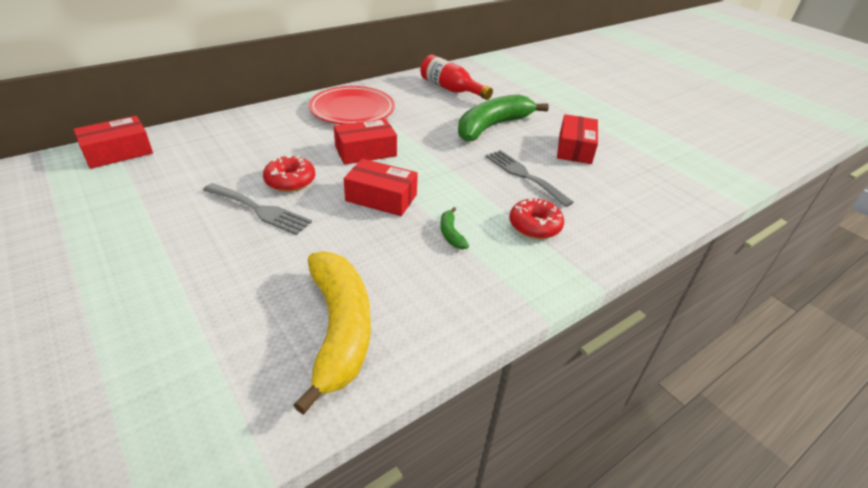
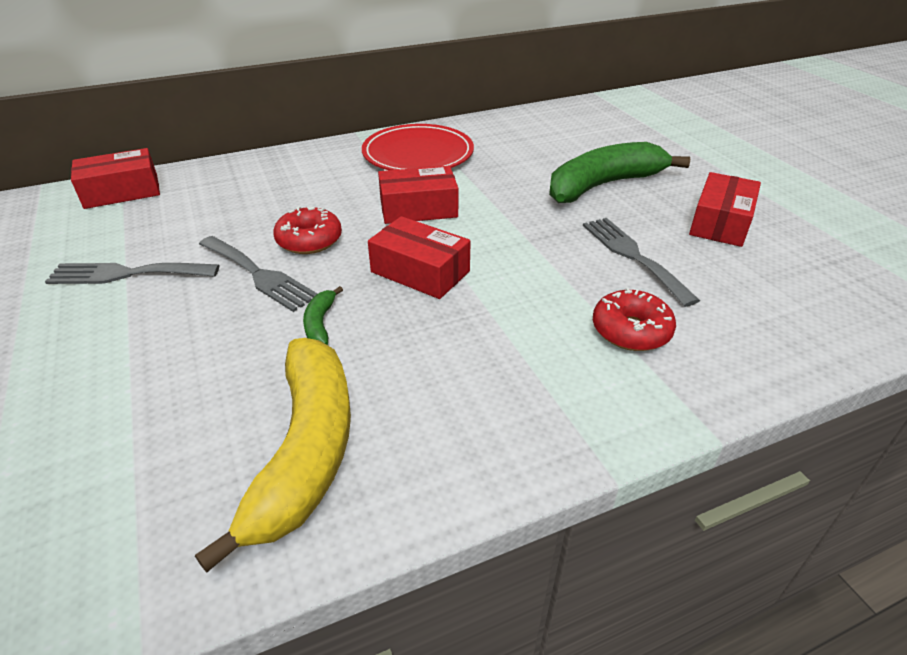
camera: 15 degrees right, 0 degrees up
(150, 218) = (126, 274): none -> grey fork
(451, 89) = (558, 133): red bottle -> none
(451, 234) = (502, 330): green banana -> green banana (320, 323)

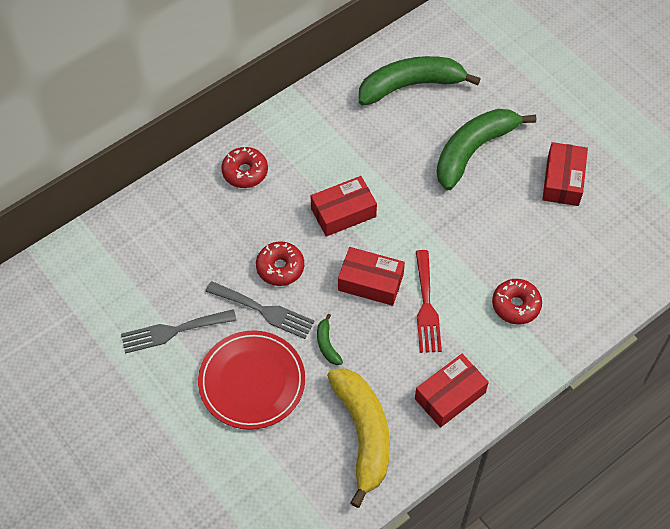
camera: 15 degrees left, 20 degrees up
(122, 192) = (102, 243): red box -> red box (450, 395)
(324, 166) = (245, 172): none -> red donut
(418, 154) = (314, 137): red plate -> red plate (252, 382)
(489, 308) = (426, 306): none -> red fork
(543, 136) = (410, 85): none -> green banana
(633, 256) = (507, 233): grey fork -> none

